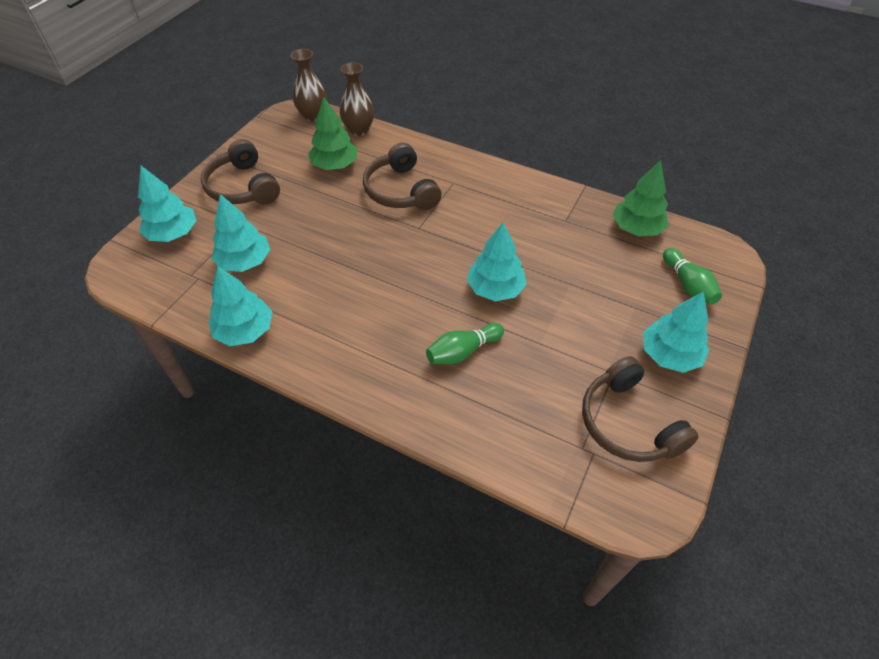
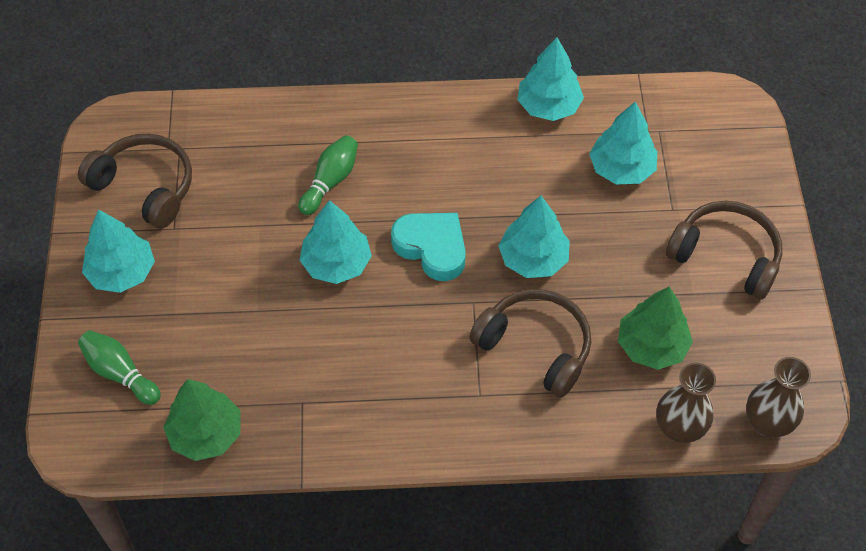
camera: 150 degrees right, 5 degrees up
(173, 233) = (730, 162): turquoise tree -> turquoise tree (533, 259)
(420, 270) = (432, 248): none -> turquoise heart

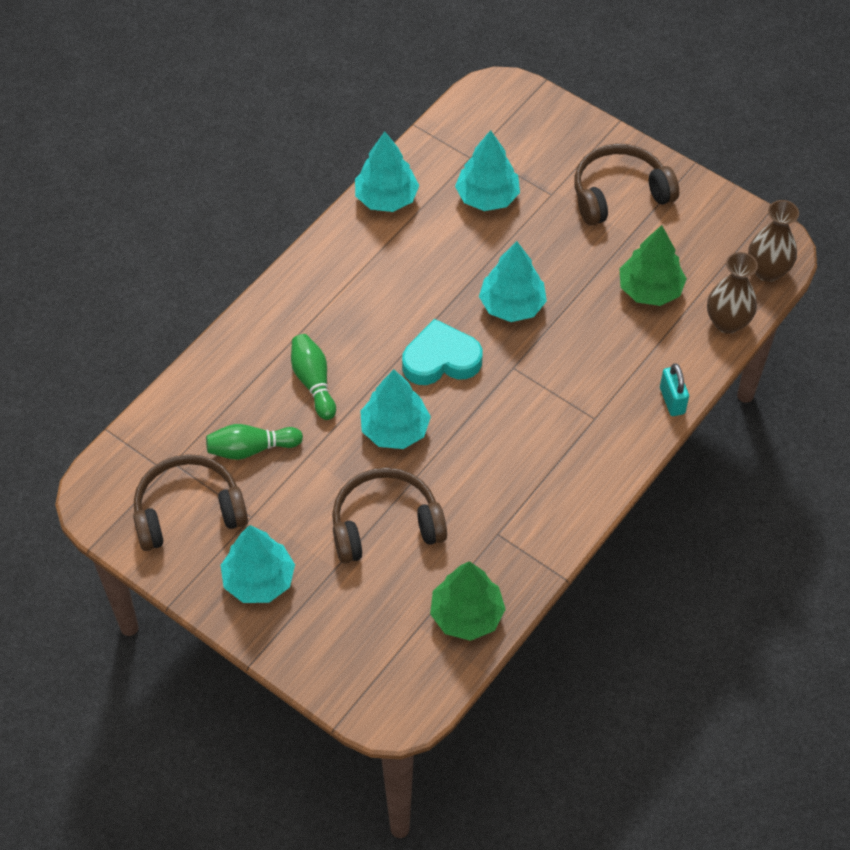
camera: 50 degrees left, 0 degrees up
(120, 373) = (356, 640): green bowling pin -> green bowling pin (251, 448)
(536, 346) = (587, 356): brown headphones -> brown headphones (385, 524)
(554, 441) = (672, 400): none -> turquoise padlock

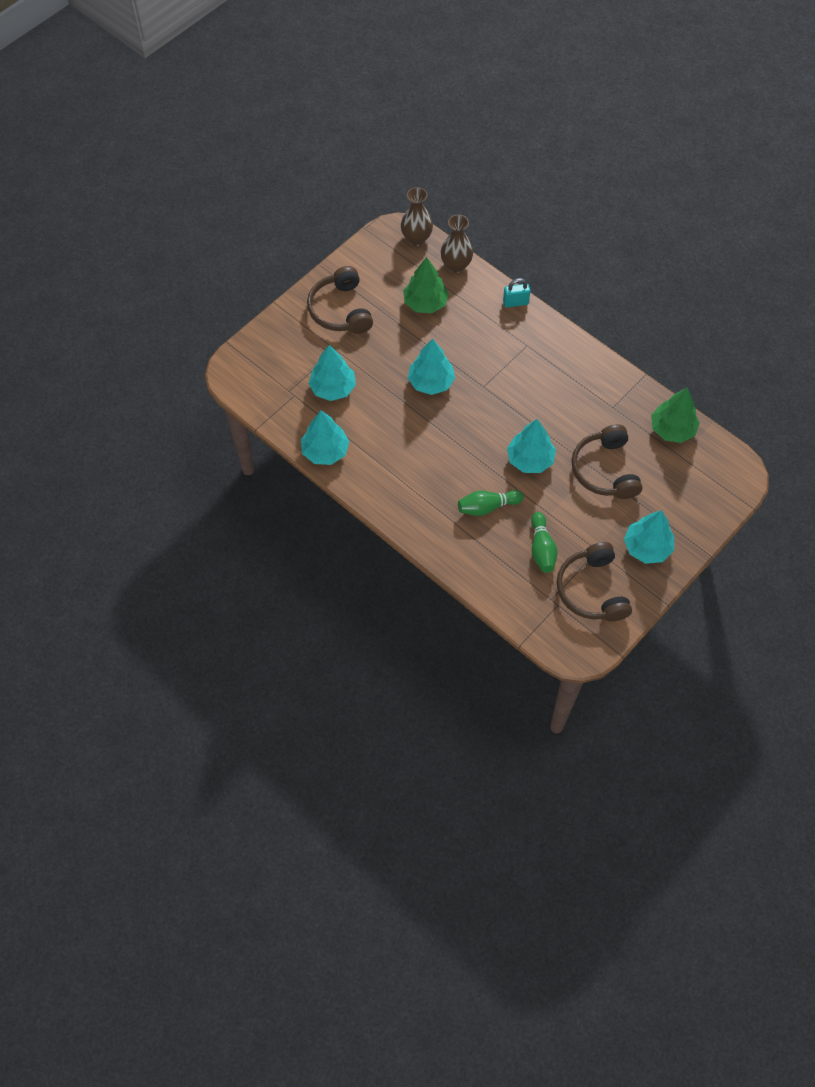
camera: 85 degrees left, 5 degrees up
(441, 359) = (473, 428): turquoise heart -> none

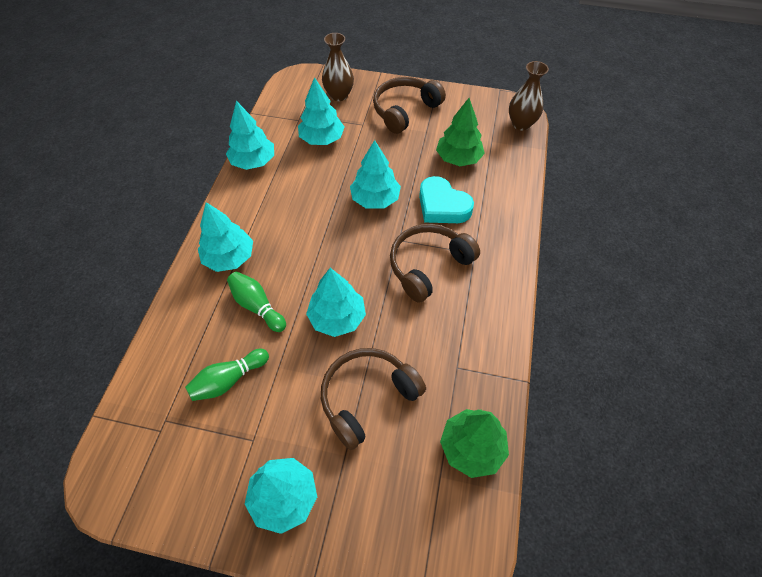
camera: 60 degrees right, 5 degrees down
(426, 509) = (229, 257): none -> turquoise tree
(456, 265) = (518, 161): brown vase -> brown vase (339, 95)
(468, 341) = (442, 206): none -> turquoise heart
(515, 302) = (517, 222): turquoise padlock -> none
(591, 590) = (194, 459): brown headphones -> brown headphones (428, 266)

